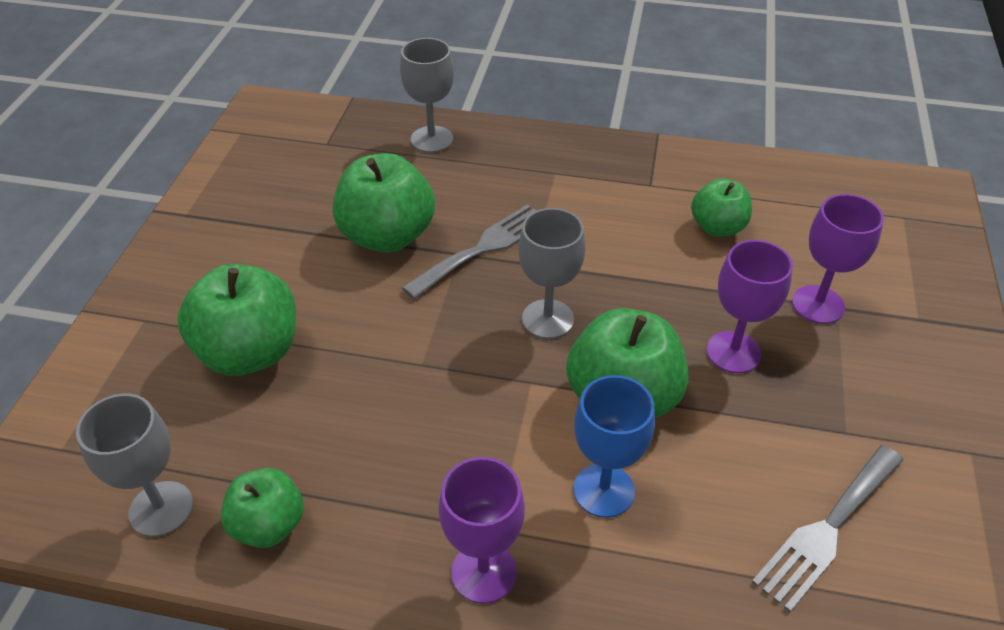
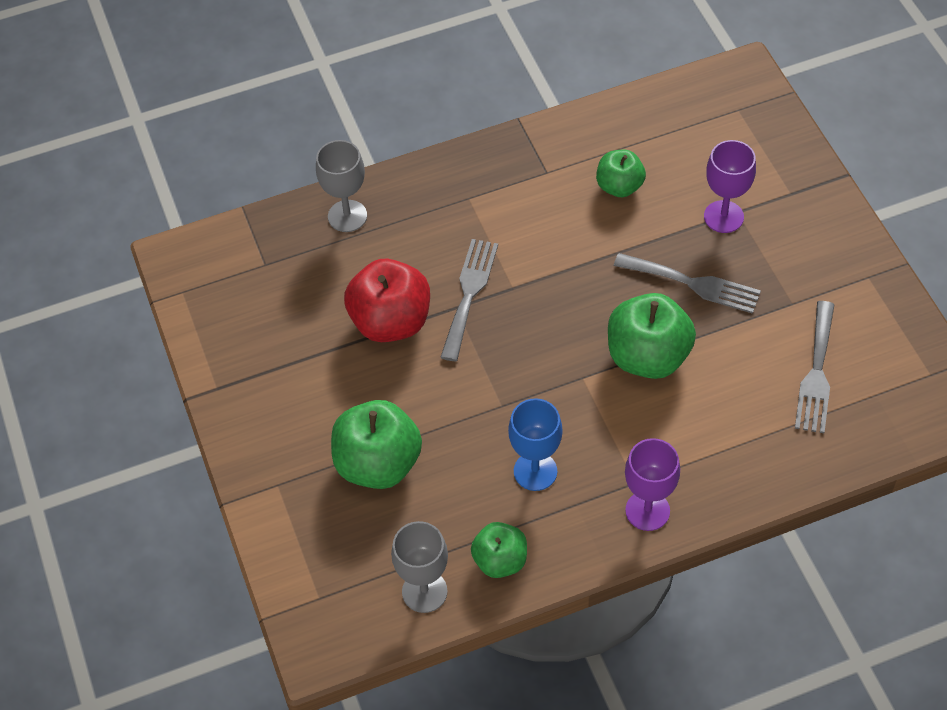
camera: 30 degrees left, 10 degrees up
(387, 236) = (391, 321): green apple -> red apple
(548, 319) = (558, 325): grey goblet -> none
(603, 490) = (679, 423): blue goblet -> blue goblet (535, 471)
(733, 352) = (693, 284): purple goblet -> grey fork

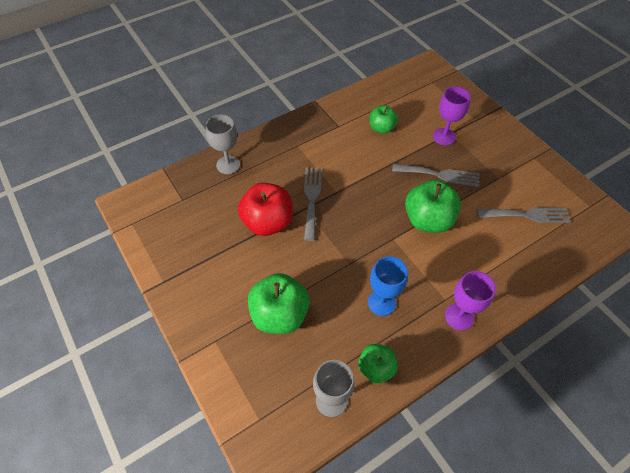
camera: 15 degrees left, 0 degrees up
(816, 373) = (527, 215): grey fork -> grey fork turned 90 degrees counterclockwise

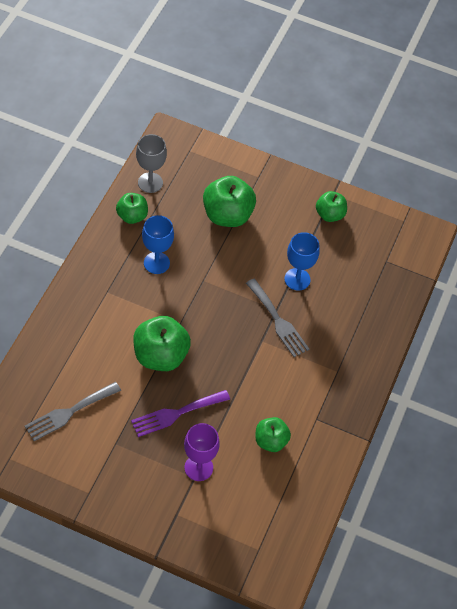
camera: 140 degrees right, 0 degrees up
(187, 263) = (329, 215): none -> green apple
(228, 165) = (381, 314): grey goblet -> none
(268, 222) = (297, 279): red apple -> blue goblet
(440, 175) = (176, 414): grey fork -> purple fork
(459, 316) = (89, 283): purple goblet -> none

